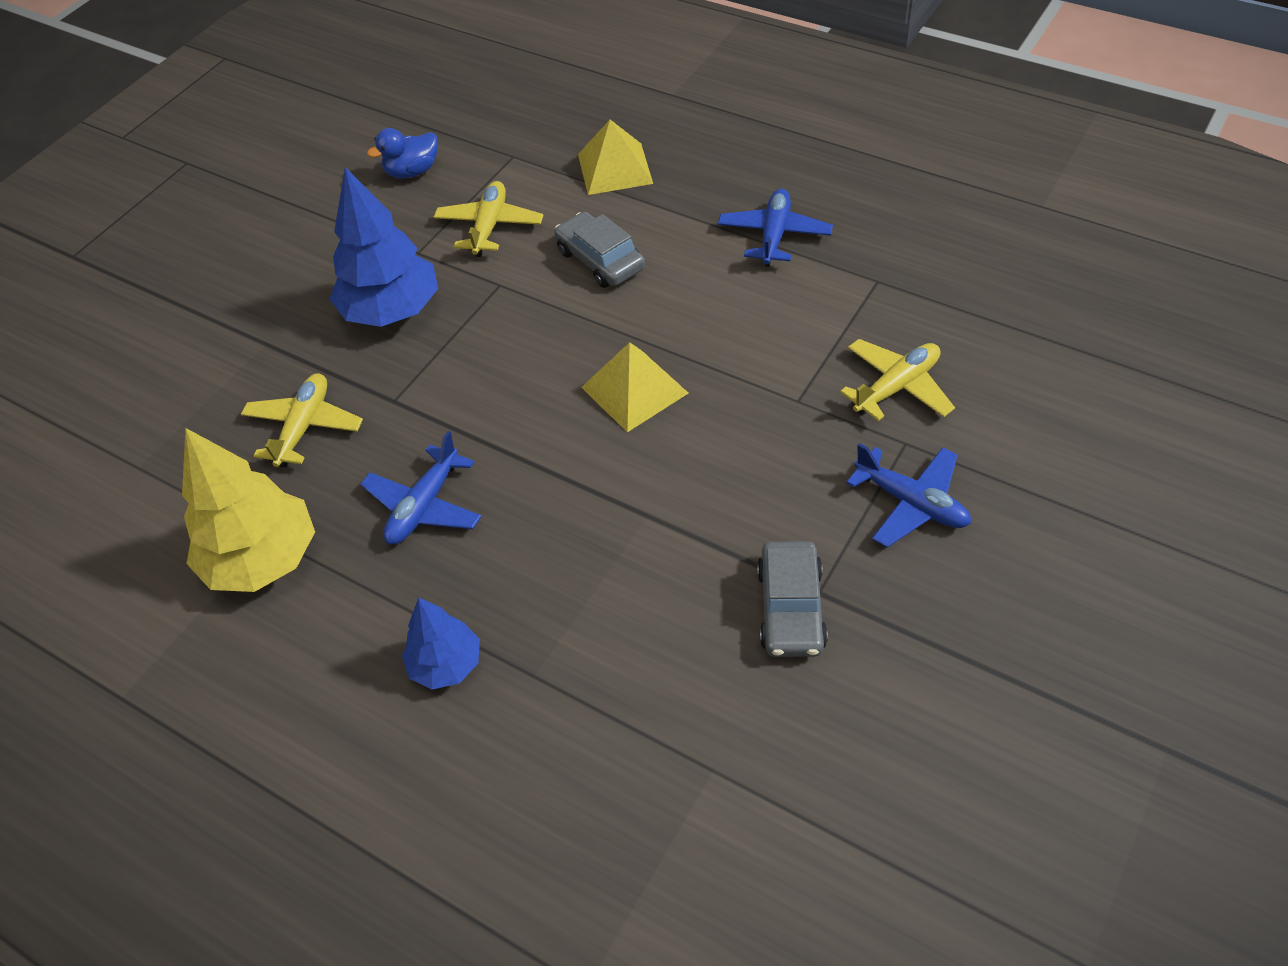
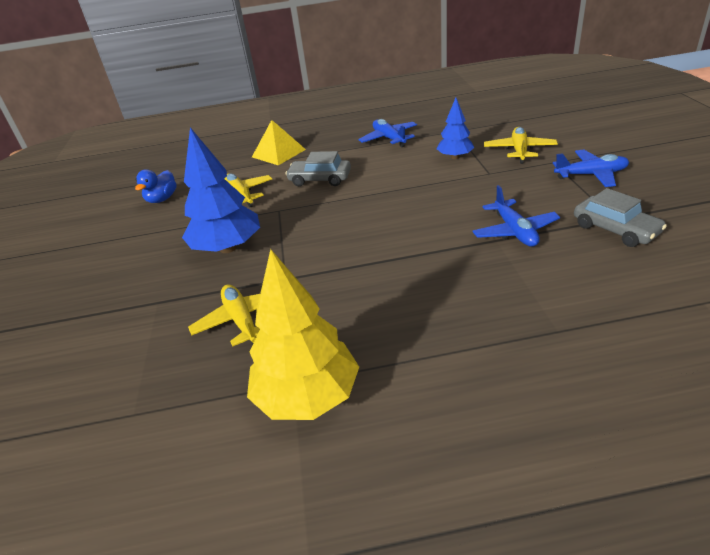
camera: 40 degrees left, 15 degrees down
(424, 506) = (375, 306): blue plane -> blue plane (514, 231)
(446, 664) = (506, 361): blue tree -> blue tree (455, 157)
(634, 390) = (412, 206): yellow pyramid -> none

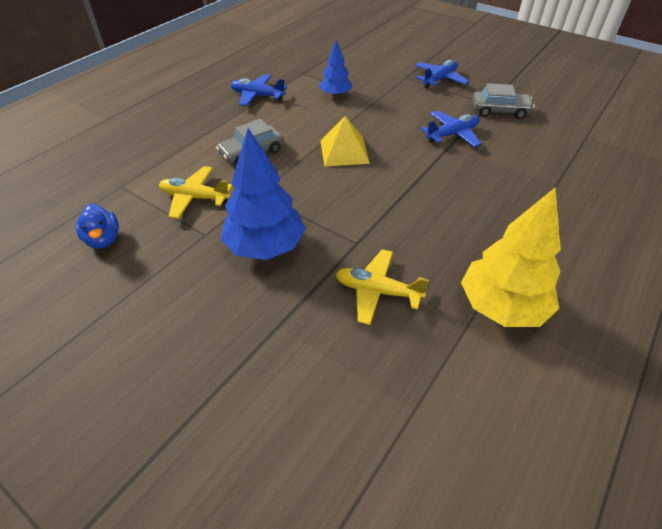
camera: 50 degrees left, 10 degrees up
(278, 153) = (166, 143): yellow pyramid -> yellow pyramid (344, 151)
(514, 231) = (452, 135): blue plane -> blue plane turned 60 degrees counterclockwise
(519, 150) = (373, 76): yellow plane -> none

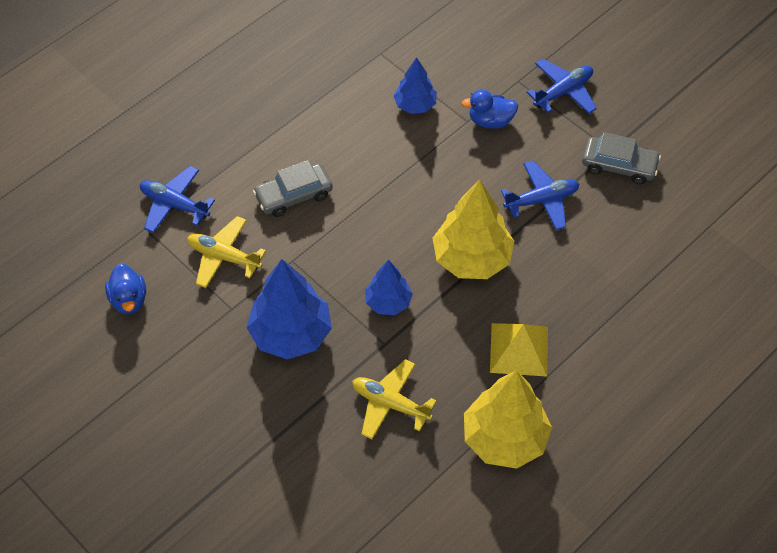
camera: 10 degrees right, 10 degrees up
(257, 96) = (313, 93): blue plane -> blue plane (174, 204)
(344, 151) = (402, 210): yellow pyramid -> yellow pyramid (519, 349)
(350, 212) = (388, 302): none -> blue tree
(394, 97) = (490, 121): none -> blue duck
(412, 175) = (472, 259): none -> yellow tree

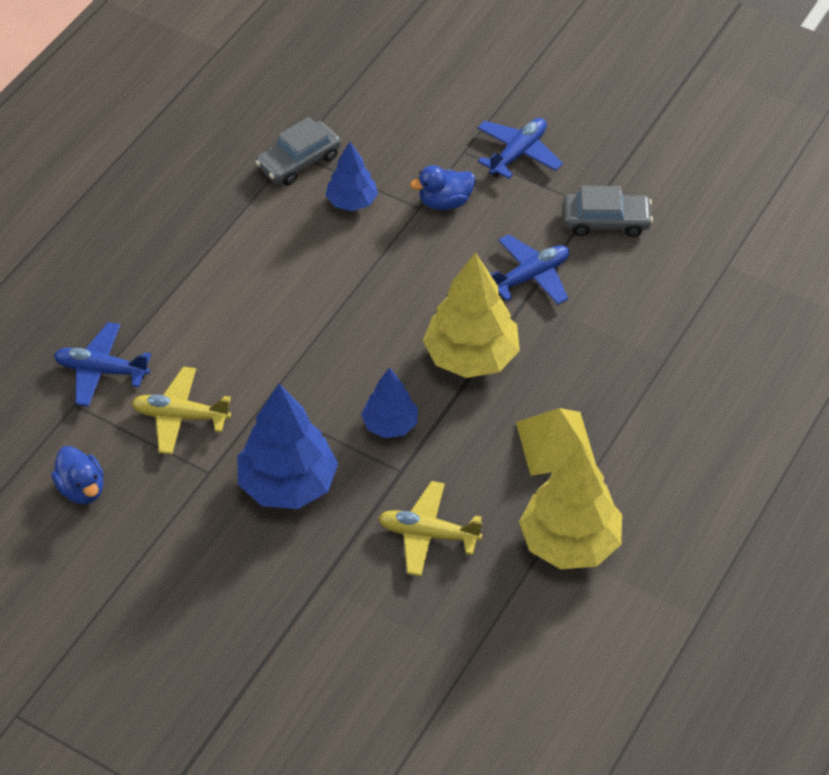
camera: 15 degrees left, 5 degrees down
(293, 195) = (241, 331): grey car -> grey car (299, 161)

